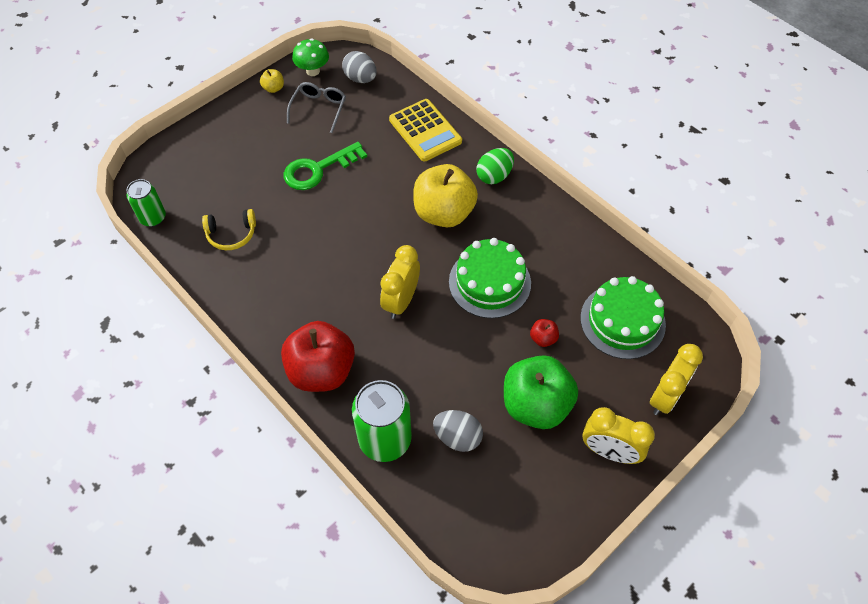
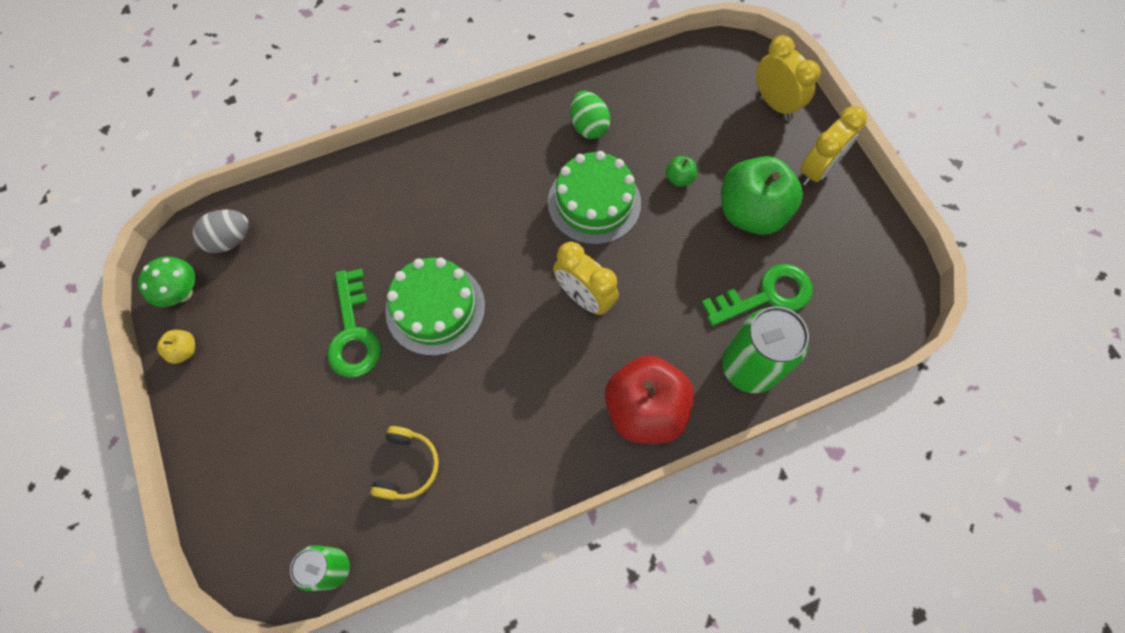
camera: 70 degrees left, 10 degrees up
(319, 109) = (253, 304): grey glasses -> none
(425, 131) = (354, 195): yellow calculator -> none
(444, 213) = (483, 215): yellow apple -> none
(457, 437) = (766, 295): grey egg -> green key
(494, 176) = (456, 149): green egg -> green egg (588, 126)
(543, 338) = (679, 178): red apple -> green apple
(622, 321) = (683, 104): green cake -> green cake (435, 308)

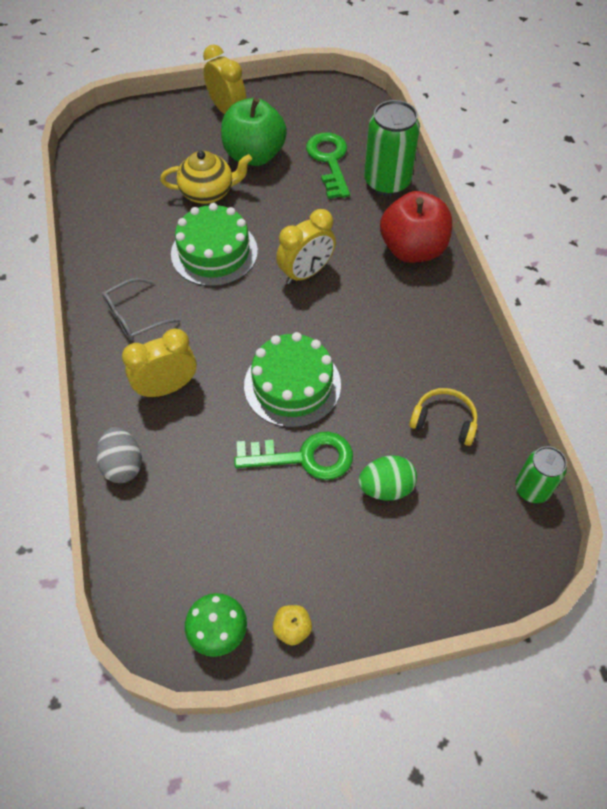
camera: 80 degrees left, 10 degrees down
(230, 240) = (163, 578): grey egg -> grey egg (123, 465)
(497, 152) = (134, 317): none -> grey glasses
(588, 126) = (132, 244): green egg -> green egg (386, 487)
(679, 178) = (208, 192): green apple -> yellow teapot
(774, 103) = (155, 121): yellow clock -> yellow clock (167, 387)

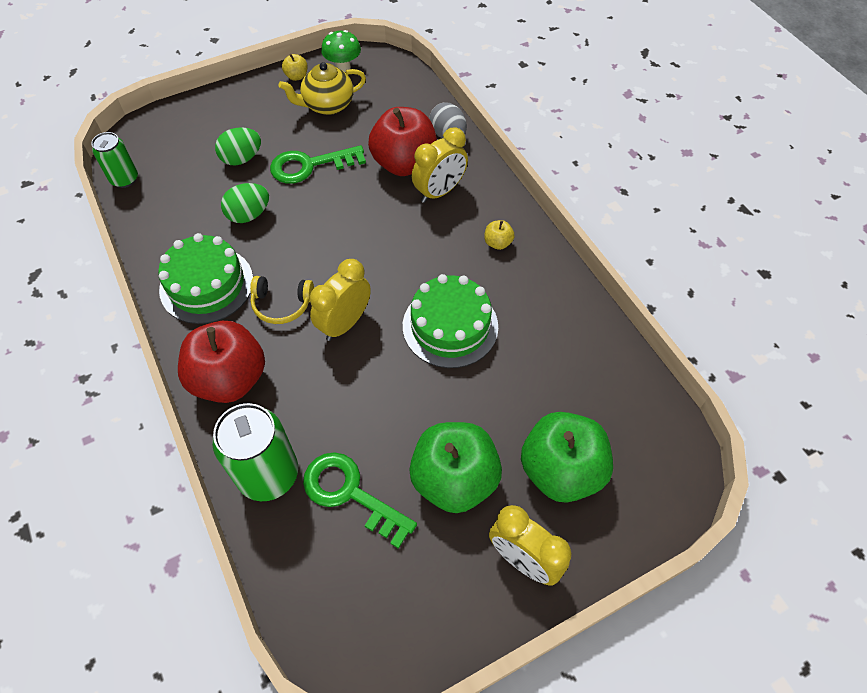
camera: 165 degrees right, 0 degrees up
(134, 317) = (497, 243): grey glasses -> yellow apple
(177, 146) = (561, 470): none -> green apple
(191, 434) = (404, 163): none -> red apple
(208, 192) = (489, 404): yellow teapot -> yellow teapot (327, 105)
(292, 385) = (332, 215): green cake -> green cake (206, 284)
(329, 161) = (350, 493): green key -> green key turned 150 degrees clockwise
(383, 405) = (249, 215): none -> green egg
(444, 421) = (195, 213): yellow headphones -> yellow headphones (282, 304)

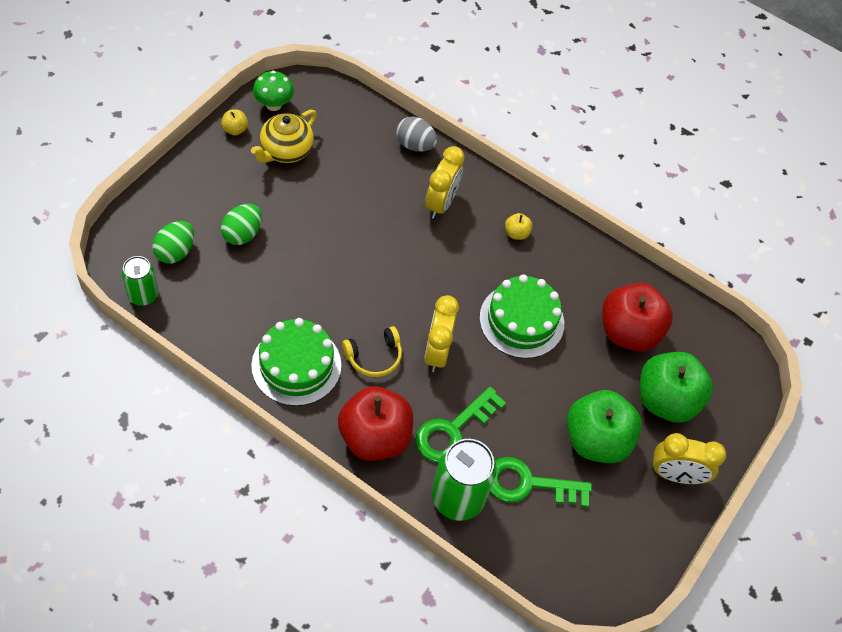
camera: 35 degrees left, 0 degrees up
(249, 215) = (288, 286): green egg -> green egg (175, 252)
(310, 165) = (311, 218): green key -> green key (453, 430)
(404, 163) = (394, 186): red apple -> red apple (628, 332)

